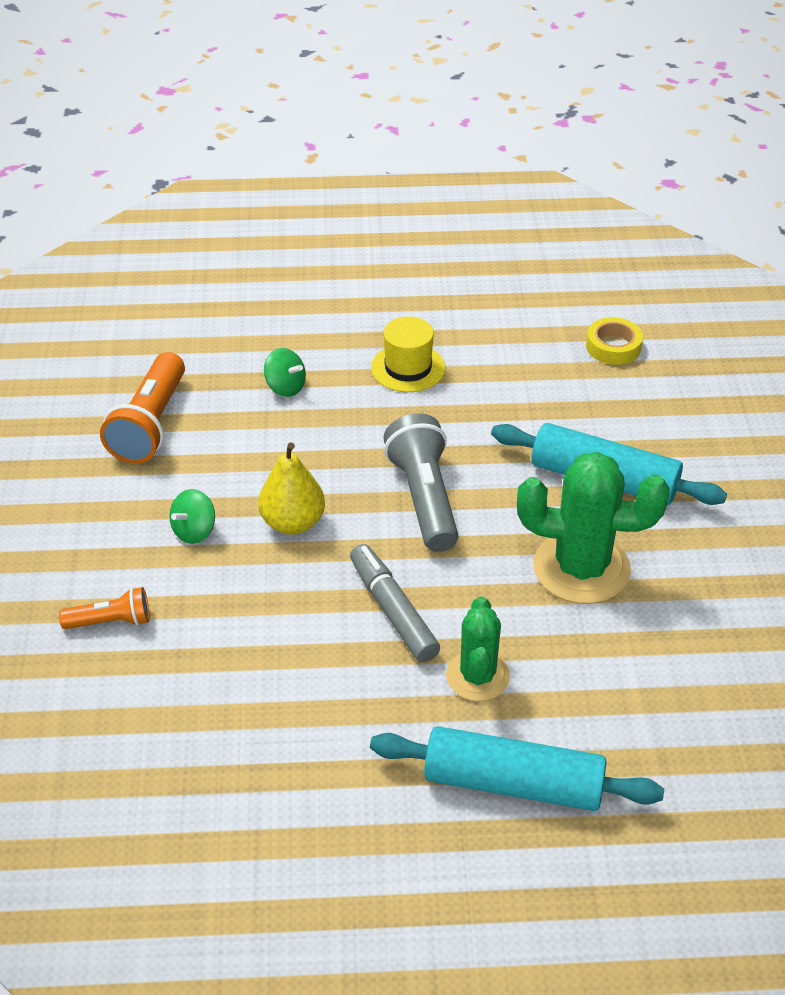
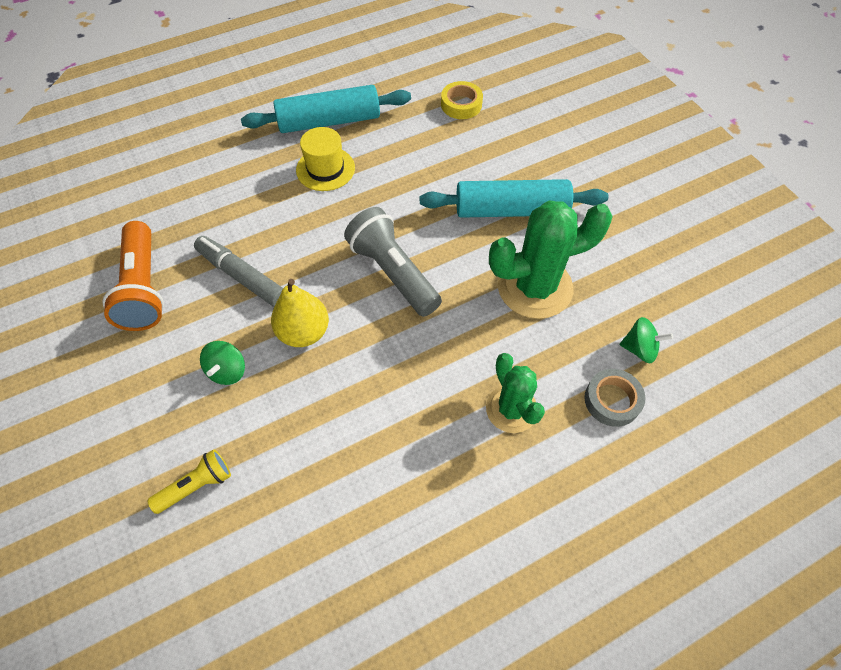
camera: 25 degrees left, 15 degrees up
(111, 621) = (197, 485): orange flashlight -> yellow flashlight
(285, 387) = (239, 216): green spinning top -> green spinning top (639, 349)
(393, 610) = (420, 378): grey marker -> grey marker (242, 276)
(513, 783) = (586, 491): turquoise rolling pin -> turquoise rolling pin (329, 121)
(601, 711) = (612, 400): none -> grey tape

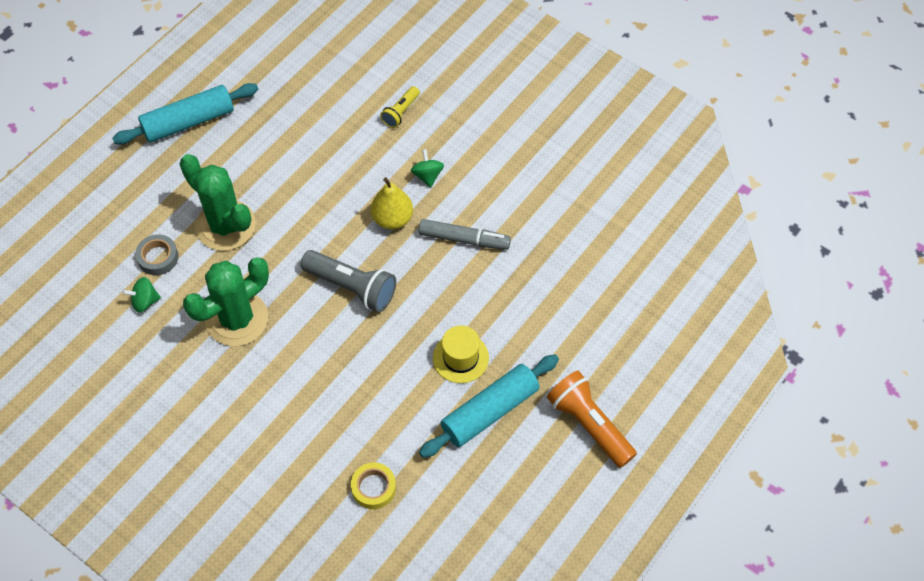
camera: 155 degrees right, 0 degrees up
(143, 288) = (528, 203): orange flashlight -> orange flashlight (589, 424)
(511, 210) = (279, 382): turquoise rolling pin -> turquoise rolling pin (188, 122)
(511, 409) = (225, 226): green cactus -> green cactus, size x1.63

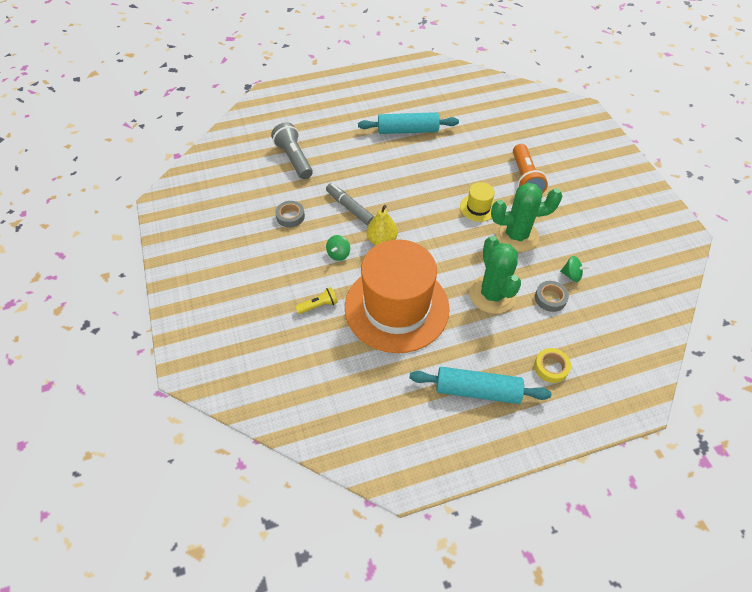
camera: 145 degrees left, 5 degrees down
(319, 154) = (396, 307): none -> orange hat
(352, 287) = (435, 217): grey flashlight -> grey flashlight (294, 159)
(373, 488) = (488, 130): yellow tape -> yellow tape (551, 367)
(460, 358) = (402, 157): yellow hat -> yellow hat (478, 207)
(522, 188) = (290, 216): none -> grey tape
(589, 424) = (366, 105): orange flashlight -> orange flashlight (524, 179)

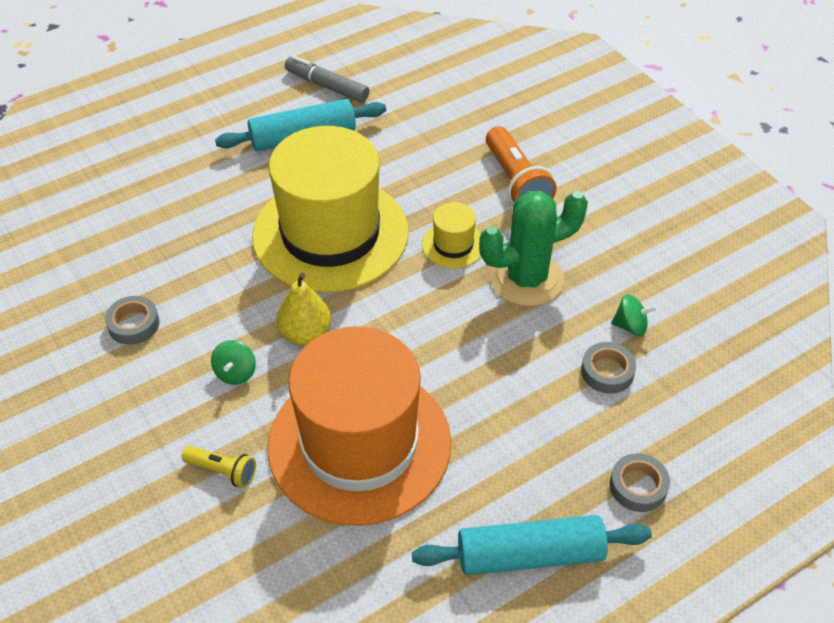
camera: 15 degrees left, 5 degrees down
(294, 159) = (116, 221): grey flashlight -> none
(318, 305) = (222, 471): yellow flashlight -> yellow flashlight turned 60 degrees clockwise
(350, 208) = (236, 288): grey marker -> grey marker (327, 86)
(409, 188) = (330, 234): none -> yellow hat
(492, 294) = (513, 386): green cactus -> none
(551, 367) = (638, 486): yellow tape -> grey tape

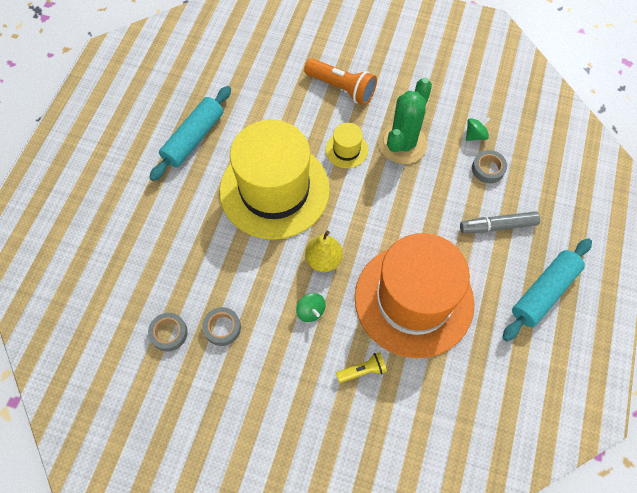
camera: 40 degrees left, 15 degrees up
(327, 86) = (172, 94): grey marker -> grey marker (498, 226)
(638, 486) = (555, 220): grey tape -> grey tape (169, 333)

